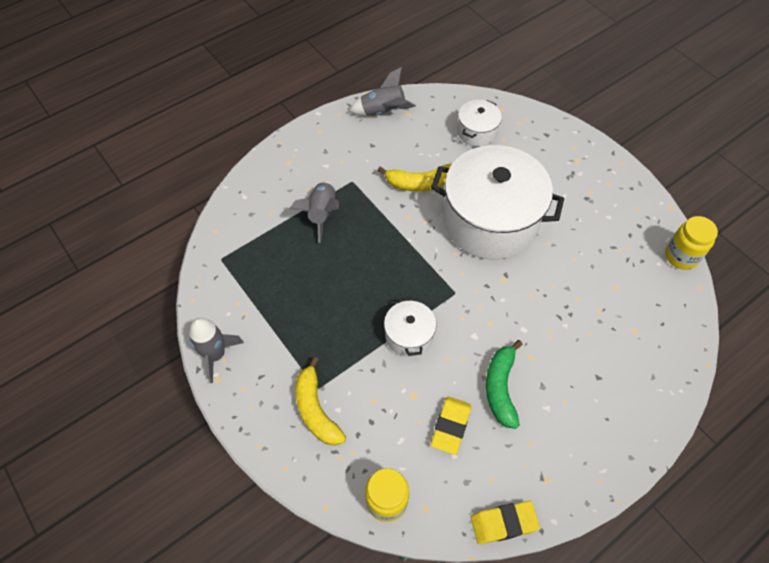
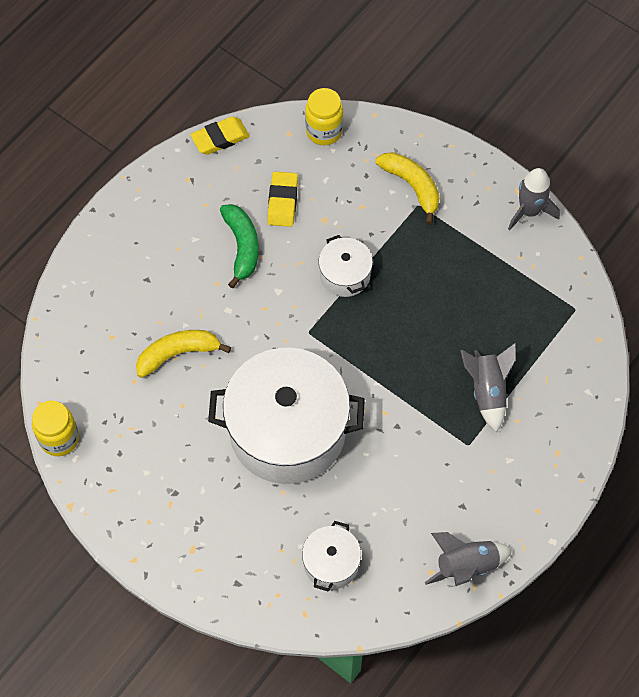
camera: 165 degrees right, 5 degrees up
(419, 183) = (385, 463): yellow banana -> yellow banana (178, 354)

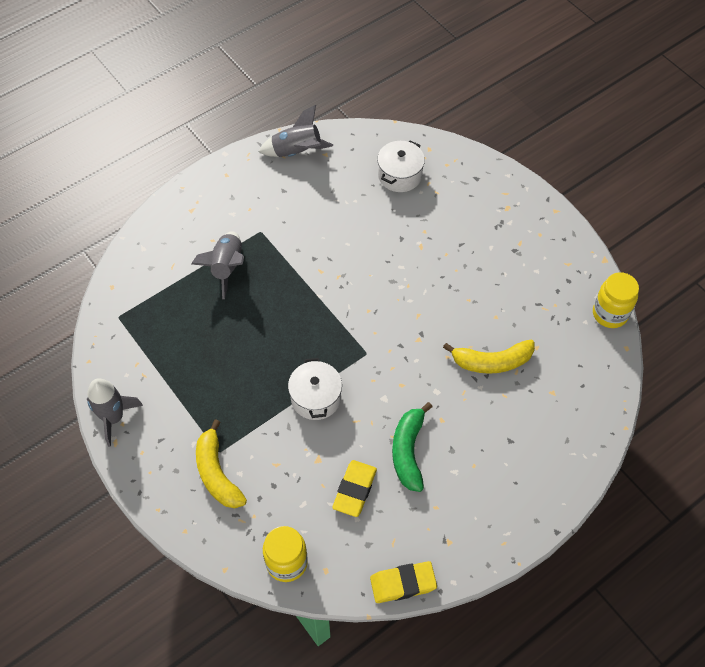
camera: 165 degrees left, 5 degrees down
(287, 431) = (408, 275): white pot -> none

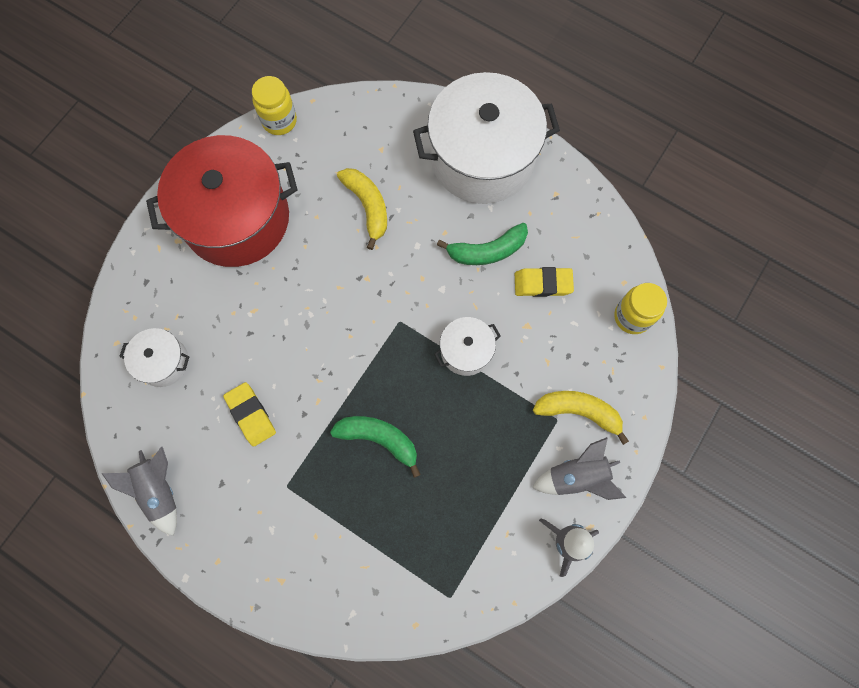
camera: 110 degrees left, 15 degrees up
(217, 473) = (579, 412): yellow banana -> yellow banana turned 120 degrees counterclockwise
(227, 267) = (346, 503): grey rocket -> grey rocket (577, 476)
(268, 305) = (379, 439): none -> green banana
(403, 584) = (607, 218): yellow eraser -> yellow eraser (251, 415)
(514, 255) = (236, 218): none -> red pot
(514, 483) = (482, 158): none -> white pot

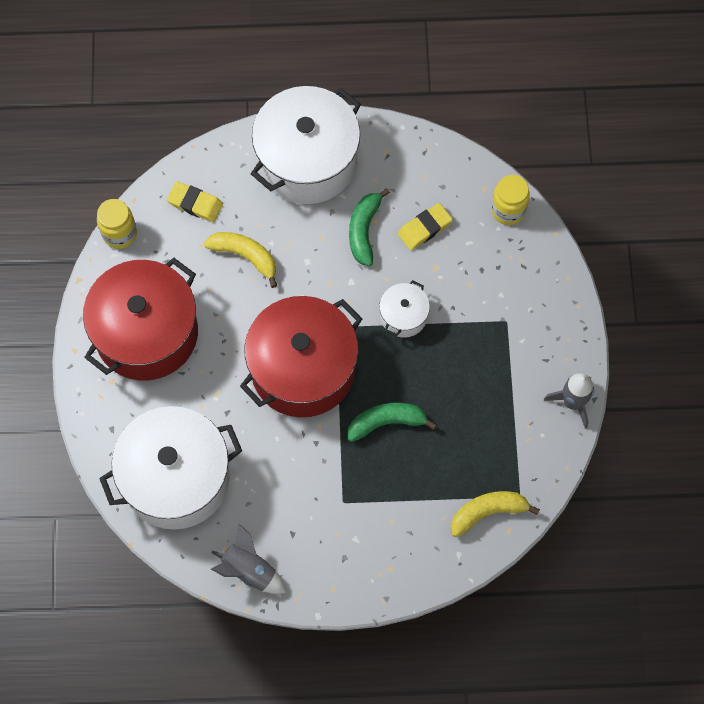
camera: 35 degrees left, 5 degrees down
(163, 362) = (176, 478): white pot -> white pot, size x2.19
(251, 415) = (276, 470): yellow eraser -> yellow eraser (195, 204)
(342, 339) = (303, 369): none -> red pot
(487, 251) = (364, 230): green banana -> green banana turned 150 degrees clockwise
(577, 476) = (549, 352): grey rocket -> none
(579, 412) = (518, 305): yellow banana -> yellow banana (488, 512)

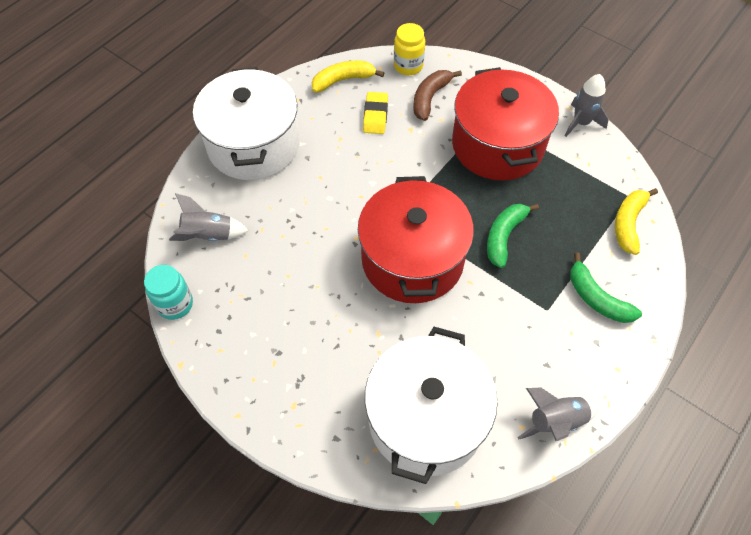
camera: 50 degrees left, 10 degrees down
(119, 234) = (175, 304): yellow jar -> turquoise jar
(146, 333) = (278, 347): red pot -> red pot (497, 145)
(195, 204) = (208, 235): yellow eraser -> grey rocket
(245, 256) = (285, 233): yellow banana -> yellow banana (343, 80)
(364, 230) = (341, 149): green banana -> green banana (596, 298)
(403, 316) = (429, 170): white pot -> none
(486, 257) = (430, 98): none -> brown banana

